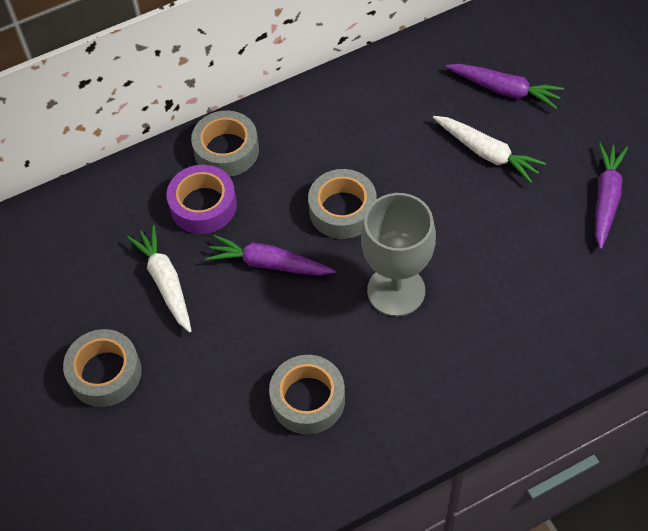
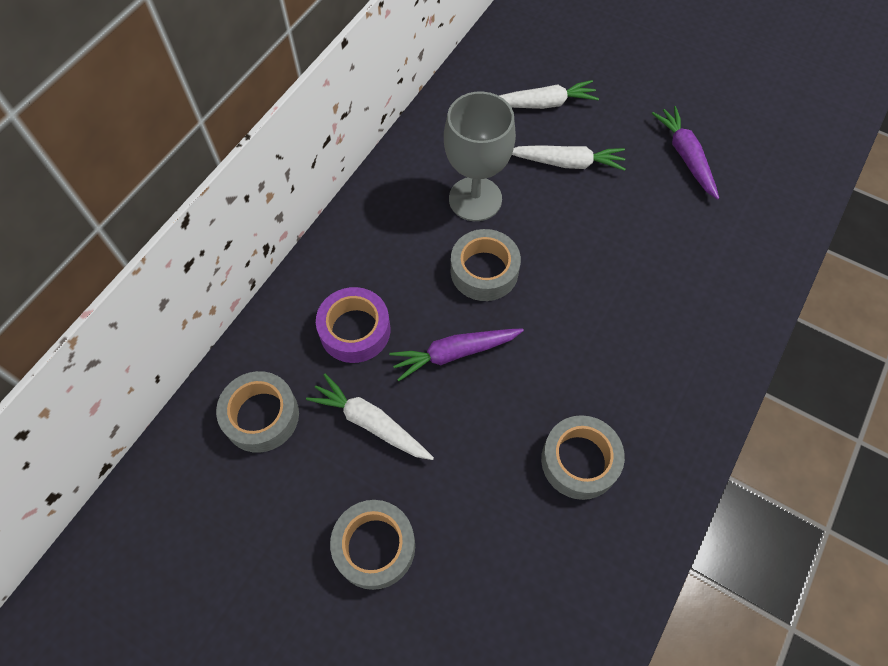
camera: 35 degrees left, 5 degrees up
(226, 150) = (340, 268): grey tape -> grey tape (261, 416)
(396, 290) = (581, 319): grey goblet -> grey goblet (475, 199)
(504, 90) = (542, 104): purple carrot -> white carrot

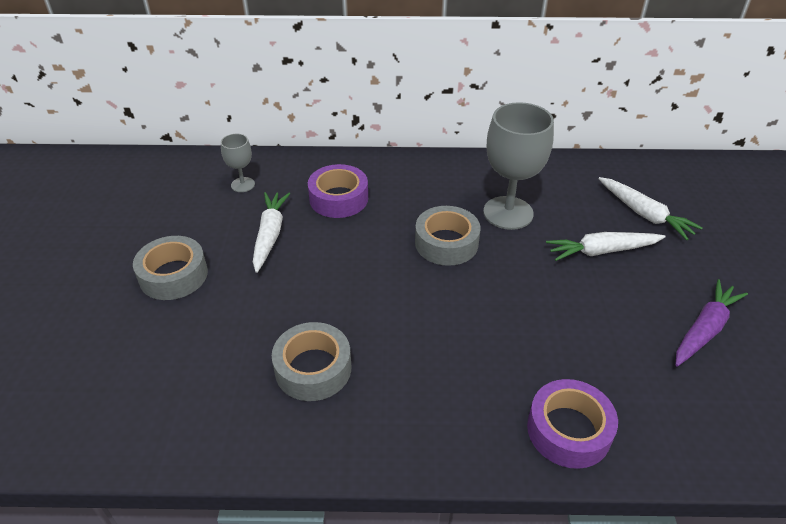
camera: 60 degrees right, 20 degrees down
(261, 416) = (243, 185): grey tape -> grey goblet
(454, 353) = (358, 255): purple carrot -> none
(567, 163) = (602, 251): white carrot -> white carrot turned 105 degrees clockwise
(732, 305) = (568, 430): none -> purple tape

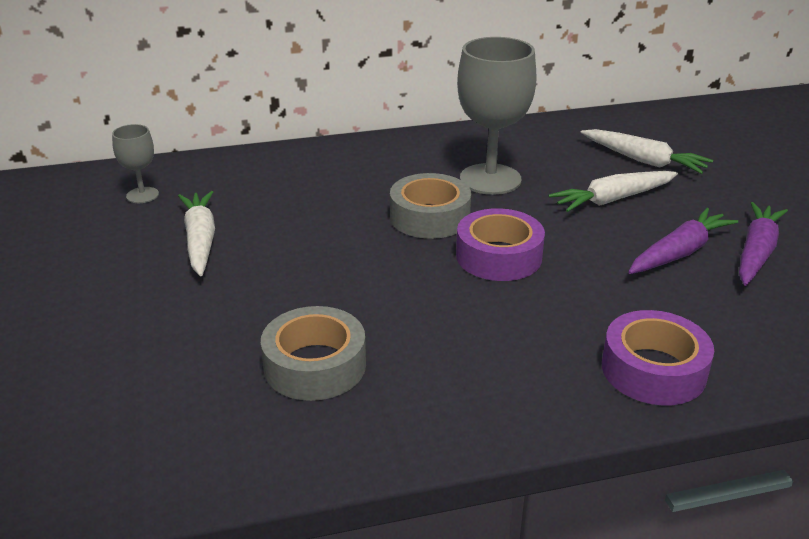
camera: 15 degrees left, 10 degrees down
(173, 275) = (82, 300): grey tape -> none
(339, 198) = (276, 193): purple tape -> purple tape (499, 256)
(637, 317) = (679, 252): none -> purple carrot

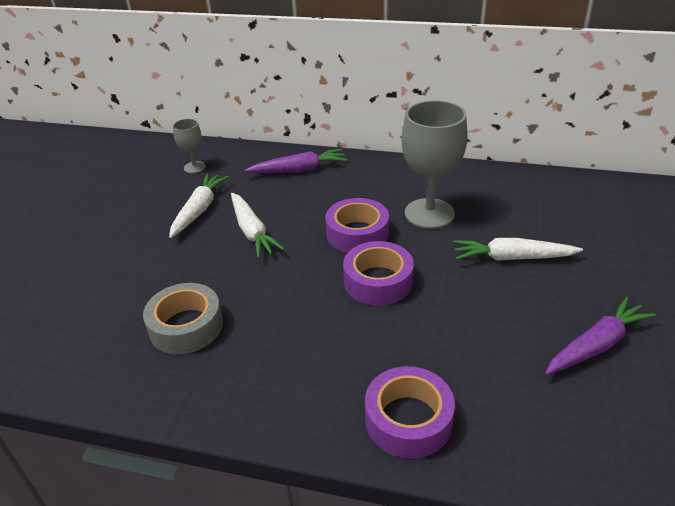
camera: 30 degrees right, 5 degrees up
(430, 217) = (357, 234): grey tape -> purple tape
(643, 160) = (572, 228): white carrot -> white carrot (252, 231)
(679, 252) = (525, 323): purple carrot -> purple carrot (299, 170)

